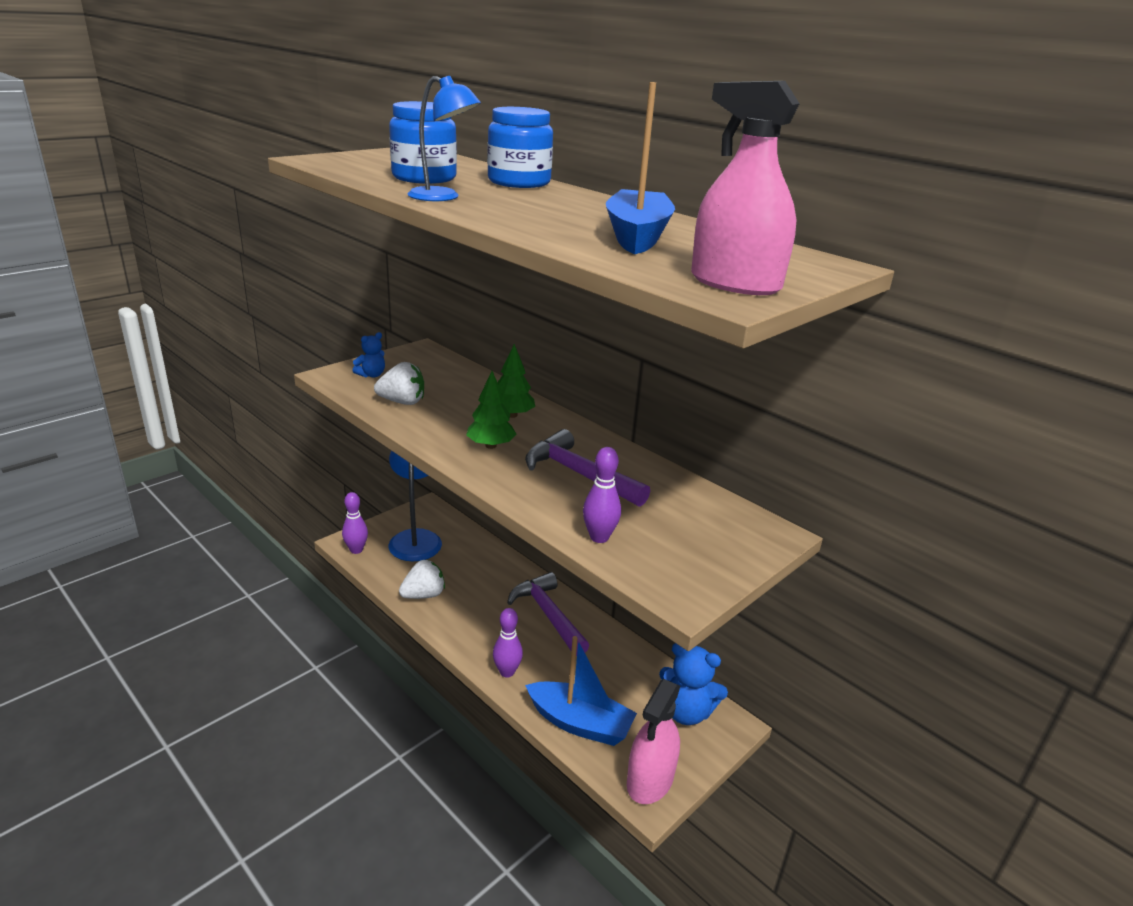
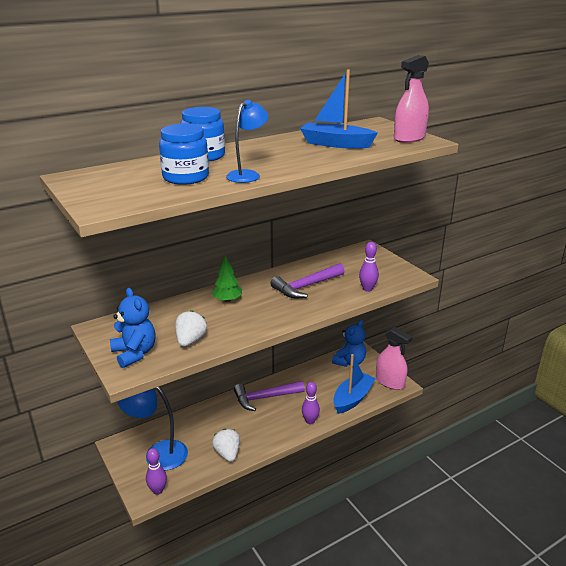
camera: 75 degrees left, 0 degrees up
(371, 375) = (135, 353): blue teddy bear -> blue teddy bear, size x1.82
(491, 445) = (266, 311): green tree -> none

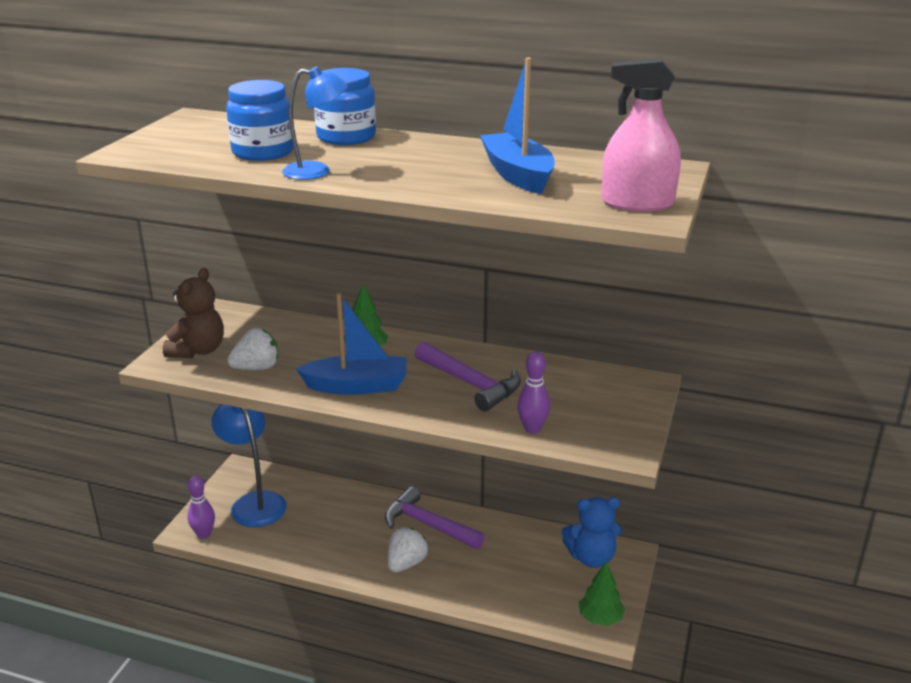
camera: 50 degrees right, 0 degrees up
(135, 353) = (198, 350): blue teddy bear -> brown teddy bear
(227, 453) = (304, 550): white strawberry -> white strawberry (406, 563)
(306, 287) = (470, 384): purple hammer -> purple hammer turned 150 degrees counterclockwise
(310, 421) = (430, 585): purple bowling pin -> none
(352, 398) = (518, 600): blue boat -> blue boat (357, 386)
(390, 382) = (600, 618): pink spray bottle -> green tree

